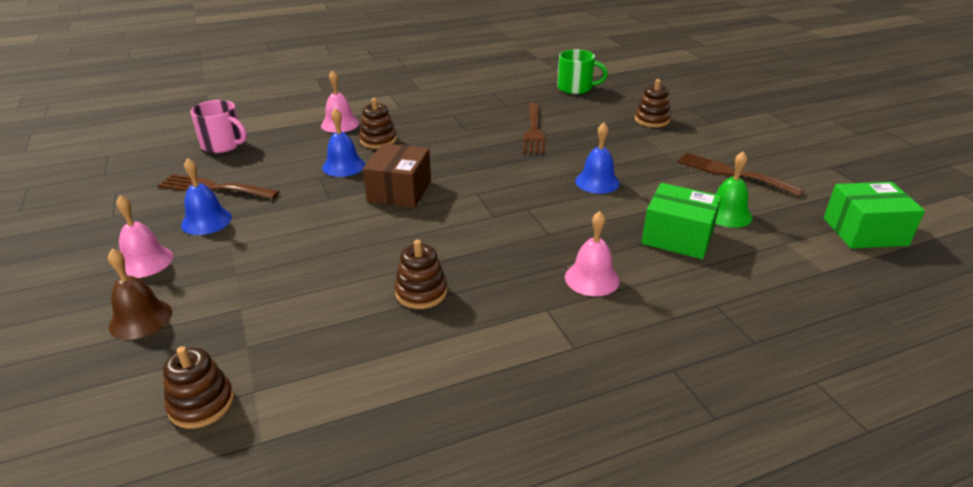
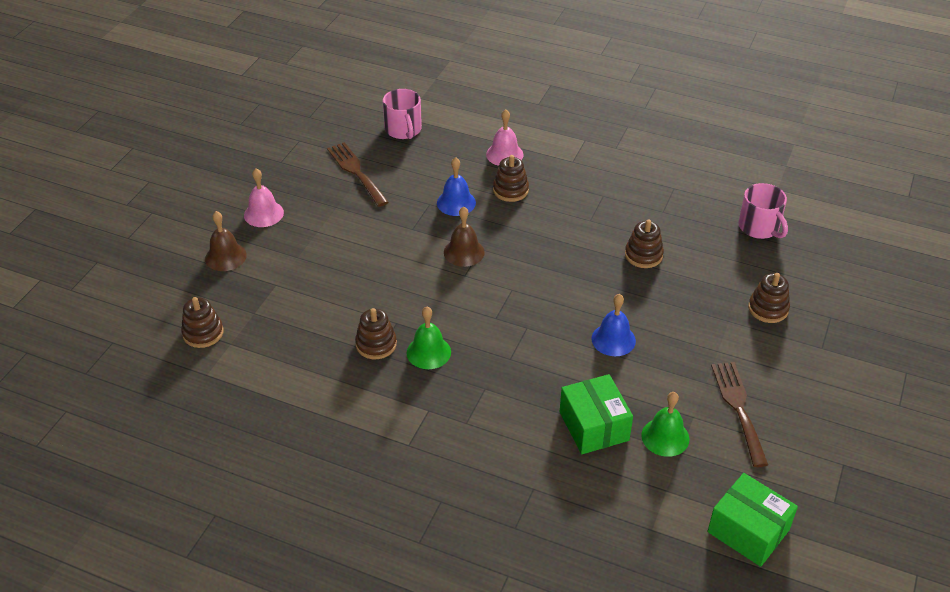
camera: 45 degrees right, 10 degrees up
(206, 221) = (324, 201): blue bell -> none
(399, 191) = (464, 252): brown box -> brown bell
(478, 269) = (428, 352): none -> green bell
(534, 131) = (643, 255): brown fork -> brown stacking toy
(575, 88) = (759, 227): green mug -> pink mug
(592, 278) = (486, 411): pink bell -> none

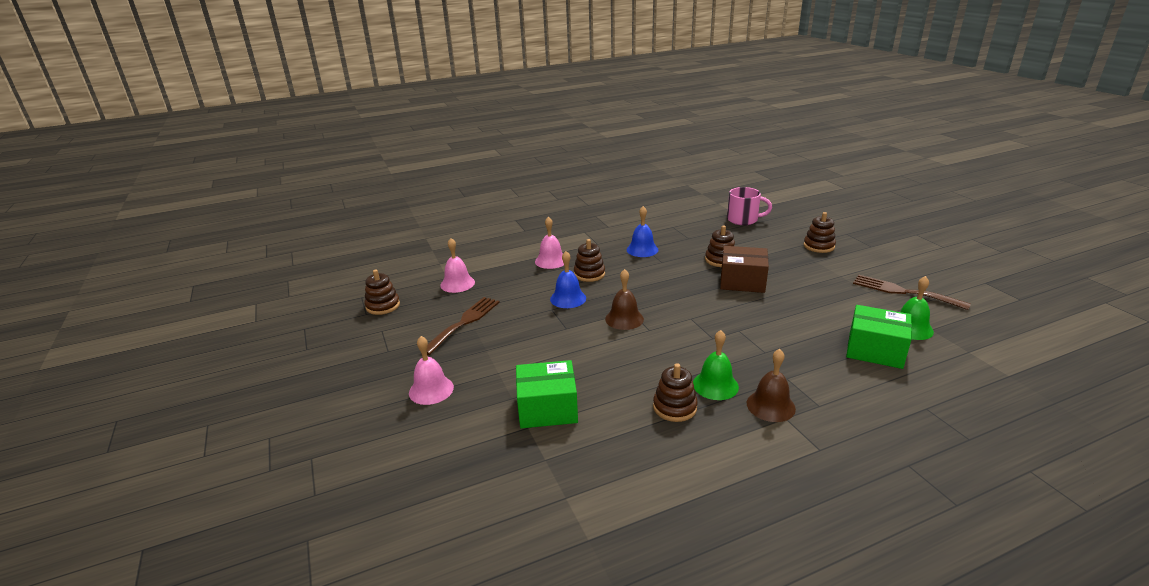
camera: 45 degrees left, 15 degrees down
(203, 333) = (526, 510): brown stacking toy -> brown stacking toy (383, 306)
(225, 256) = (447, 439): brown bell -> brown bell (770, 406)
(356, 172) = (464, 322): brown fork -> brown fork turned 105 degrees clockwise
(403, 130) = (457, 283): pink mug -> pink bell
(613, 339) = (790, 304): blue bell -> blue bell (642, 249)
(618, 289) = (742, 281): none -> brown box
(748, 531) = (1032, 339): green box -> green box (547, 408)

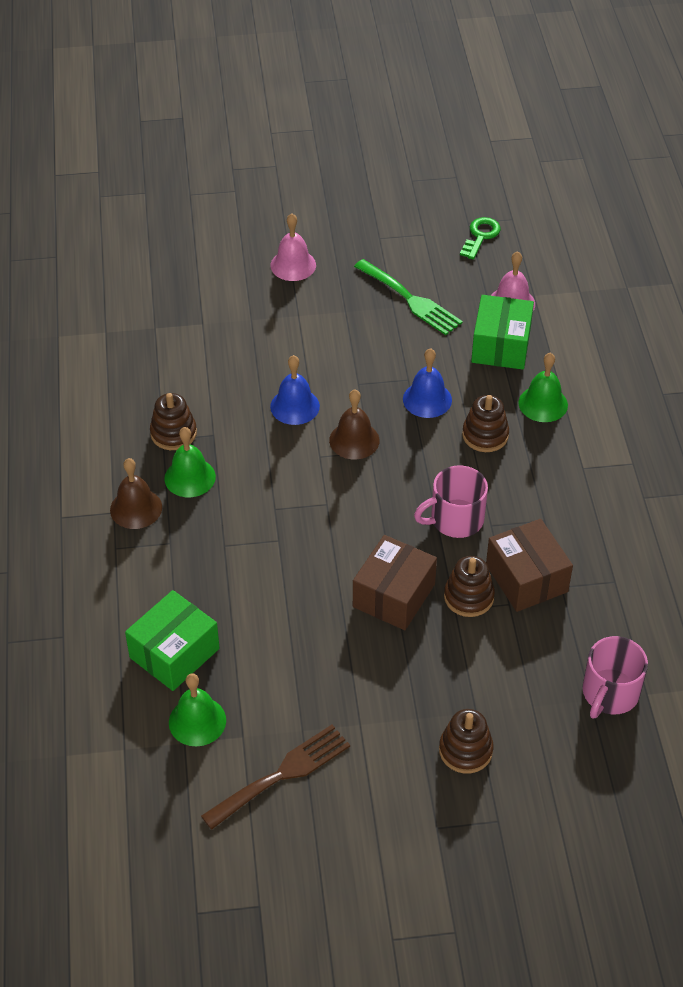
camera: 105 degrees right, 20 degrees up
(383, 306) = (480, 236): brown stacking toy -> green key
(464, 322) = (411, 300): brown fork -> green fork
(547, 408) = (221, 341): green box -> green box (501, 346)
(551, 261) = (543, 403): pink bell -> green bell
(642, 249) = (540, 515): blue bell -> blue bell (295, 406)
(666, 272) = (455, 519): none -> pink mug
(691, 247) = (526, 578): none -> brown box

